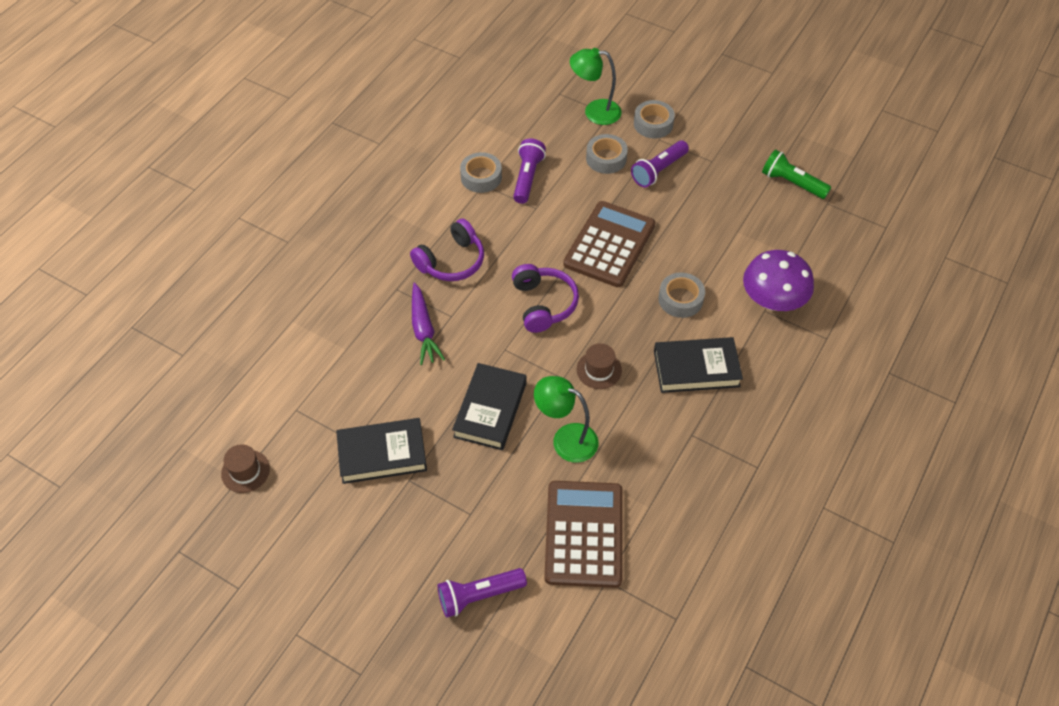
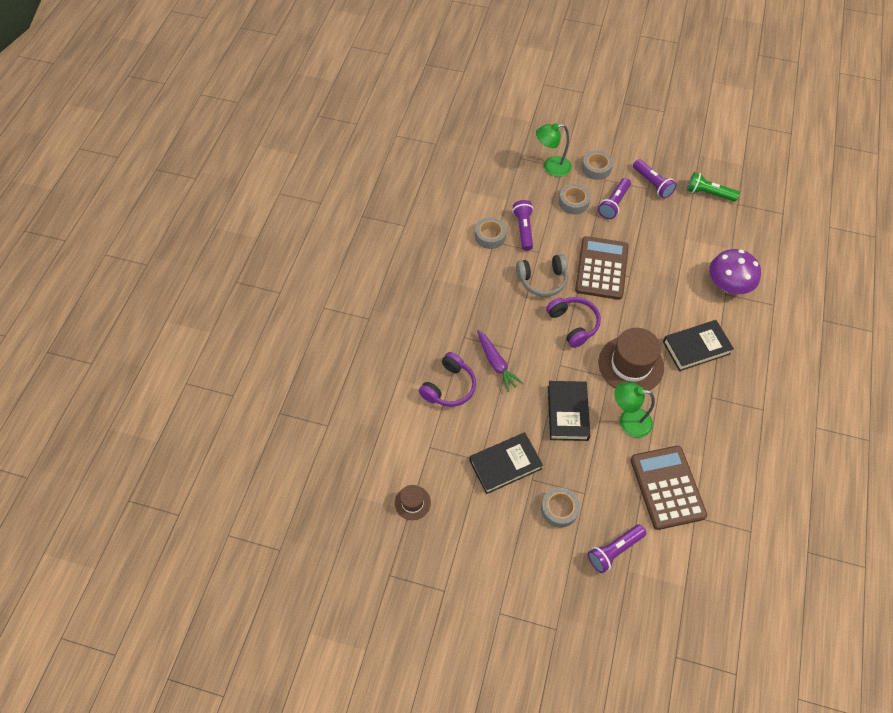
camera: 15 degrees left, 5 degrees up
(451, 261) = (495, 306): purple headphones -> purple headphones (449, 387)
(526, 243) = (542, 280): none -> grey headphones
(599, 370) = (631, 364): brown hat -> brown hat, size x1.98
(680, 299) = (666, 298): grey tape -> grey tape (559, 509)
(720, 157) = (652, 184): none -> purple flashlight

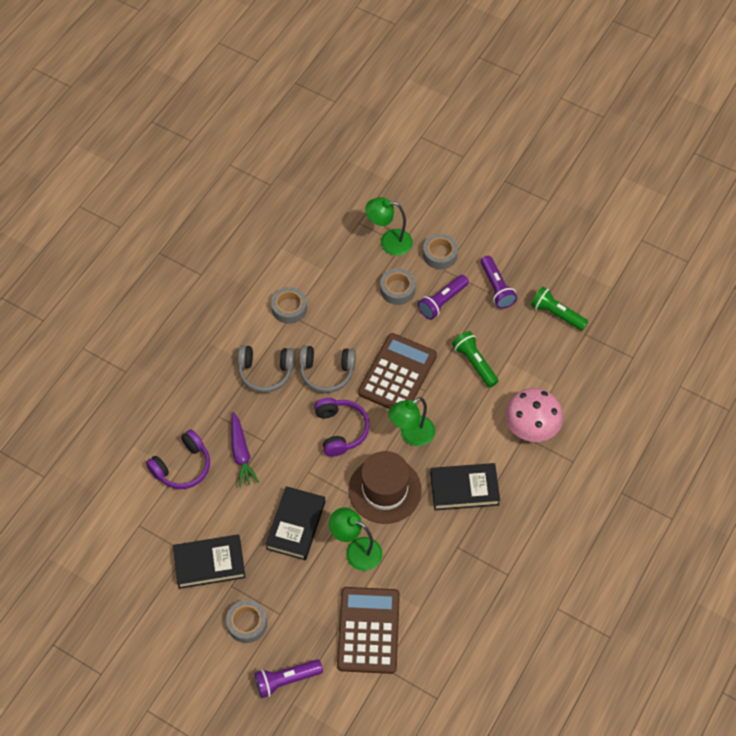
camera: 15 degrees right, 0 degrees up
(412, 502) = (101, 578): brown hat -> none
(491, 291) = (266, 372): none -> grey headphones
(523, 229) = (329, 309): purple flashlight -> none
(634, 314) = (411, 435): none -> green lamp
(660, 245) = (474, 363): none -> green flashlight
(728, 285) = (531, 426): purple mushroom -> pink mushroom

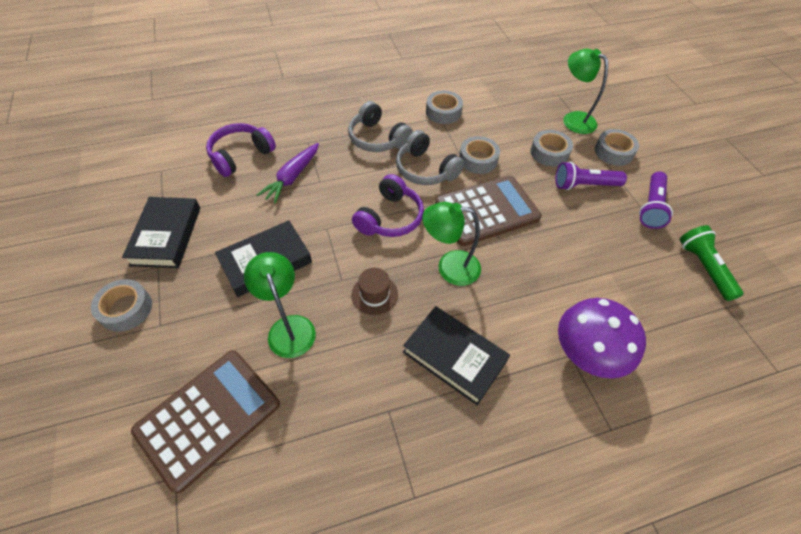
camera: 40 degrees right, 5 degrees down
(182, 466) = (241, 155): purple headphones -> purple headphones turned 135 degrees clockwise
(209, 563) = (166, 236): black book -> black book turned 60 degrees clockwise
(286, 680) = (84, 394): purple flashlight -> none
(354, 335) = (478, 160): none -> grey tape
(384, 490) = (374, 294): brown hat -> brown hat, size x0.51
(474, 363) = (573, 251): green flashlight -> none
(531, 426) = (587, 352): pink mushroom -> purple mushroom

